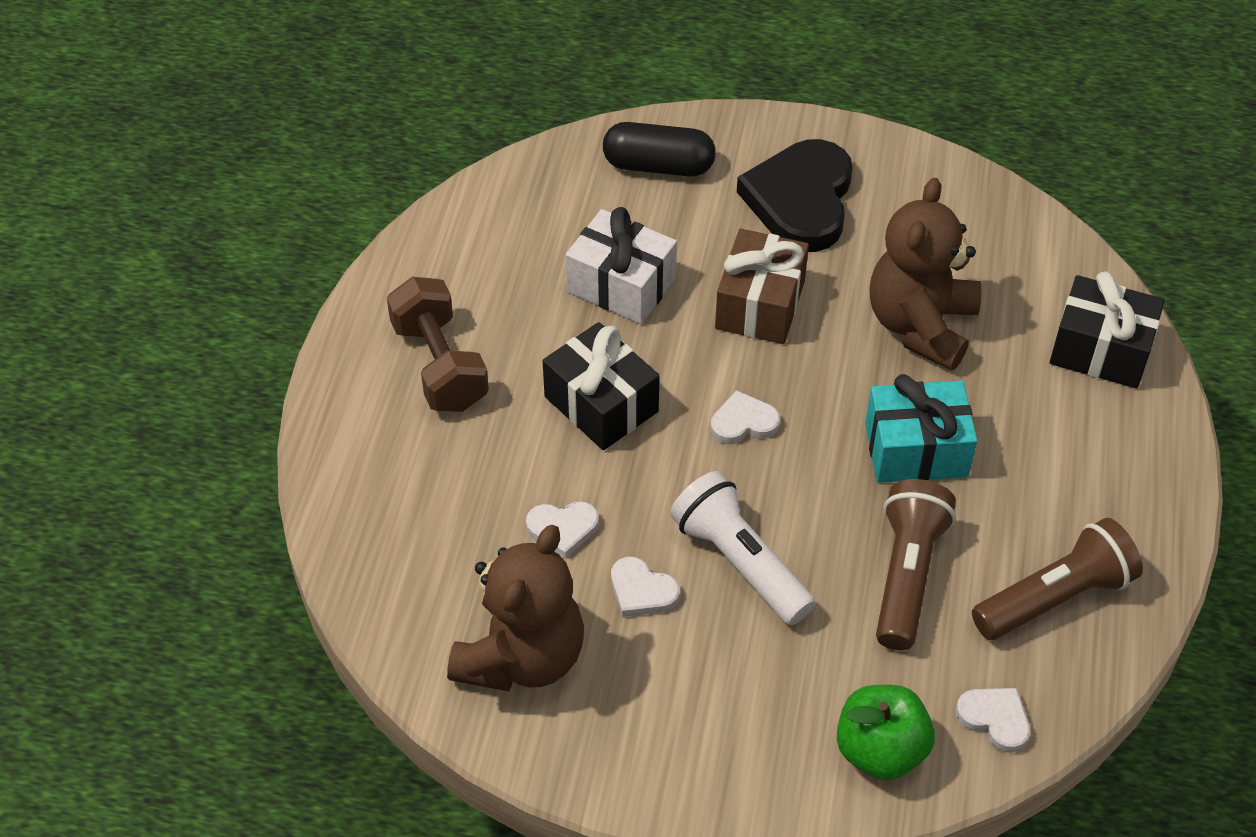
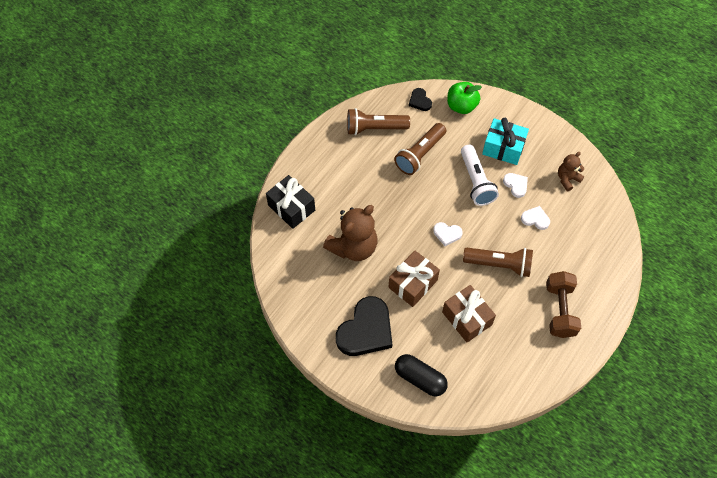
camera: 155 degrees left, 10 degrees up
(522, 657) = (567, 179): brown teddy bear -> brown teddy bear, size x0.53
(601, 404) = (499, 265): black gift -> brown flashlight
(621, 285) = (467, 318): white gift -> brown gift
(916, 449) = (388, 197): turquoise gift -> turquoise gift (503, 148)
(994, 719) = (420, 101): white heart -> black heart

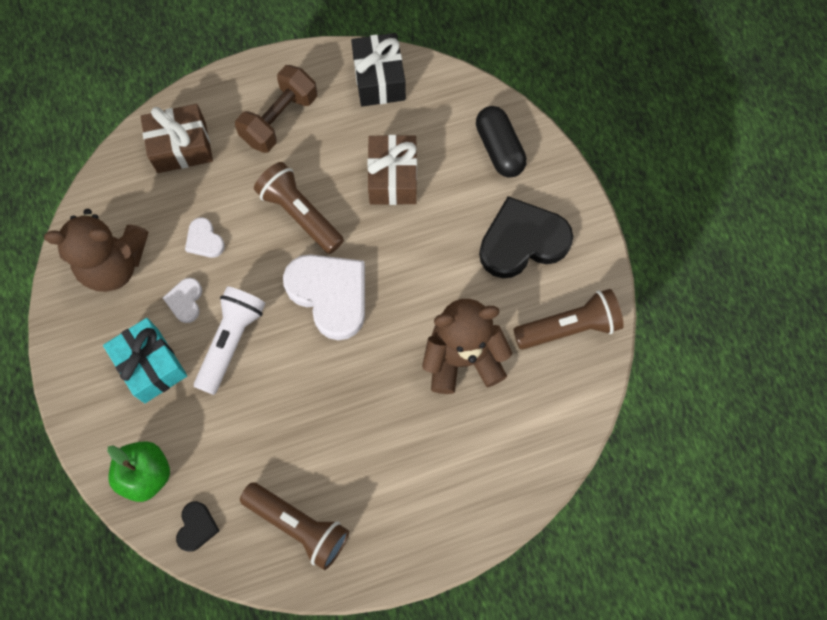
camera: 145 degrees left, 10 degrees up
(291, 208) = (507, 474): black gift -> black gift (379, 79)
(413, 284) = (423, 260): brown gift -> brown gift (181, 147)
(420, 155) = (270, 435): brown flashlight -> brown flashlight (569, 327)
(447, 234) = (330, 295): white heart -> white heart, size x2.13
(567, 179) = (114, 264): brown teddy bear -> brown teddy bear, size x1.88

